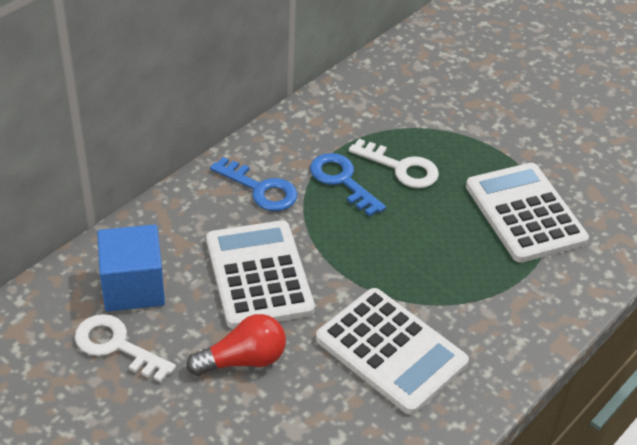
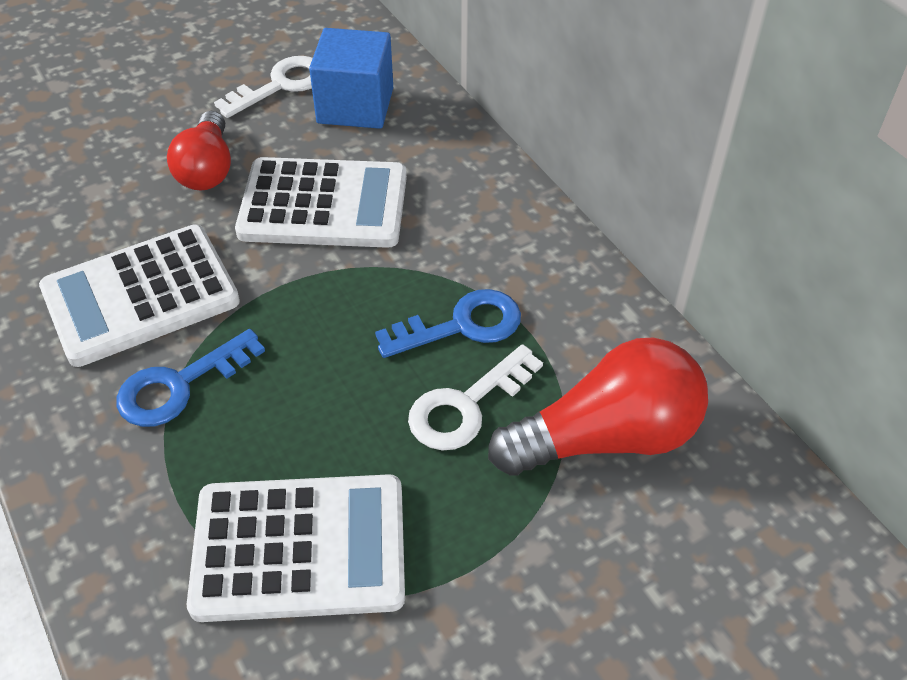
camera: 110 degrees right, 5 degrees up
(260, 189) = (474, 236): blue key -> blue key (179, 385)
(394, 112) = (606, 437): none -> red light bulb

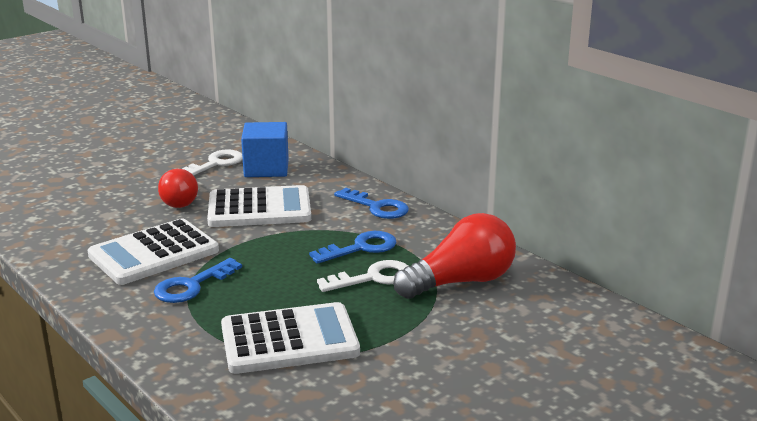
camera: 10 degrees left, 25 degrees down
(466, 406) = (373, 278): white key -> white key turned 150 degrees counterclockwise
(508, 223) = (377, 207): none -> blue key

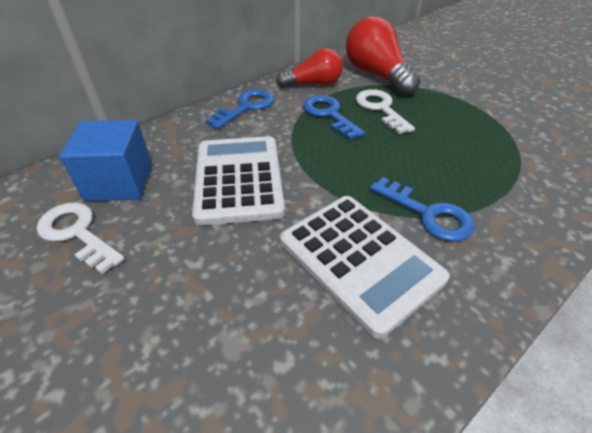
camera: 90 degrees left, 20 degrees up
(179, 200) = (199, 257): red light bulb -> red light bulb (313, 84)
(289, 340) = (494, 145): white calculator -> none

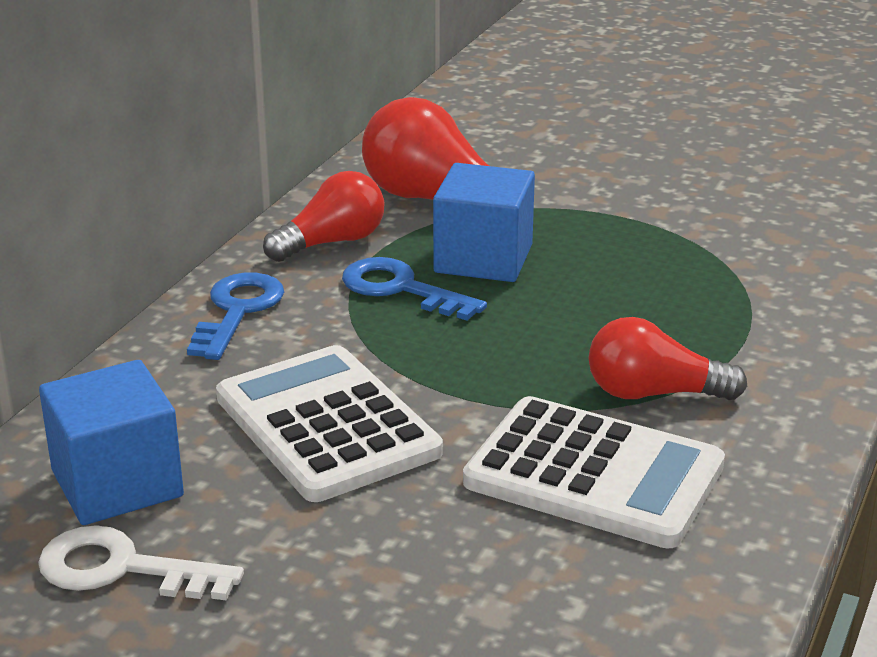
camera: 25 degrees left, 15 degrees down
(380, 108) = (483, 259): white key -> blue cube
(428, 214) = (653, 394): blue key -> red light bulb

